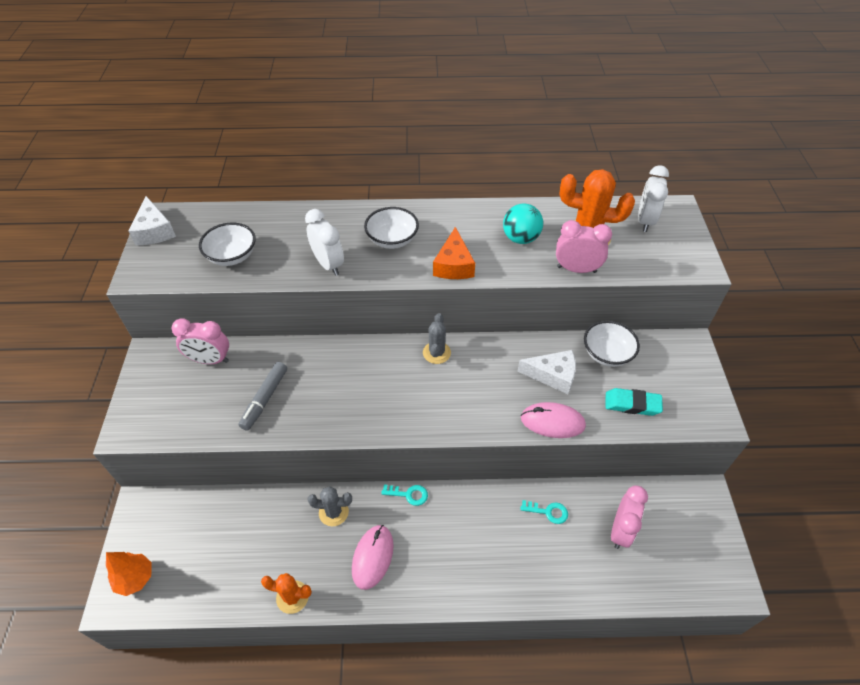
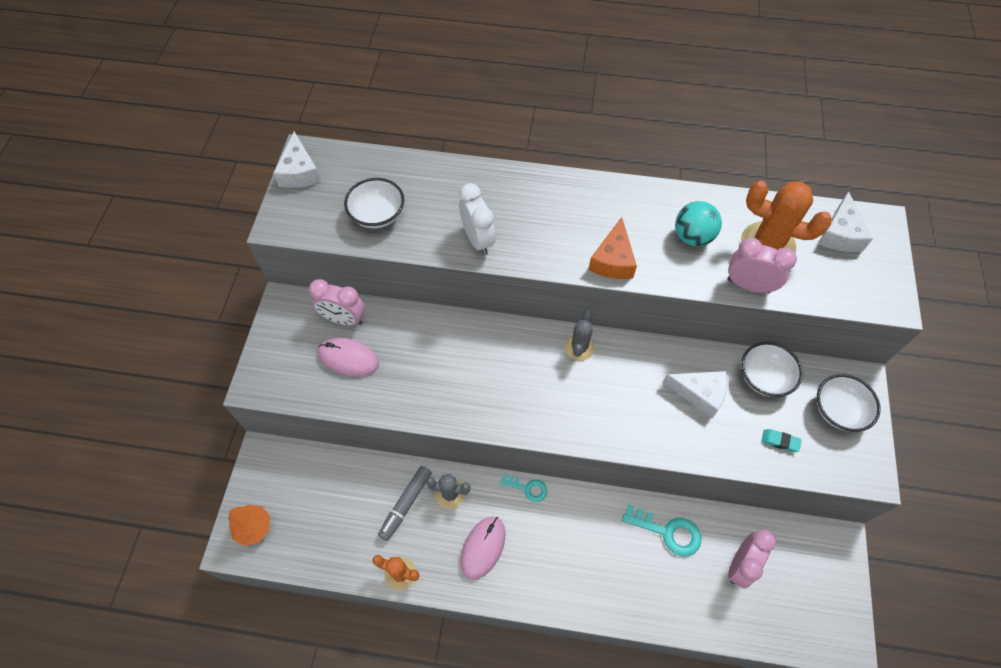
camera: 10 degrees right, 10 degrees up
(265, 399) = (395, 372): grey marker -> grey marker (406, 504)
(392, 240) = (550, 218): white bowl -> white bowl (838, 410)
(548, 512) = (668, 532): turquoise key -> turquoise key, size x1.62
(552, 422) = (689, 447): pink mouse -> pink mouse (348, 358)
(632, 404) = (780, 441): turquoise eraser -> turquoise eraser, size x0.62
(645, 221) = (840, 234): white clock -> white cheese

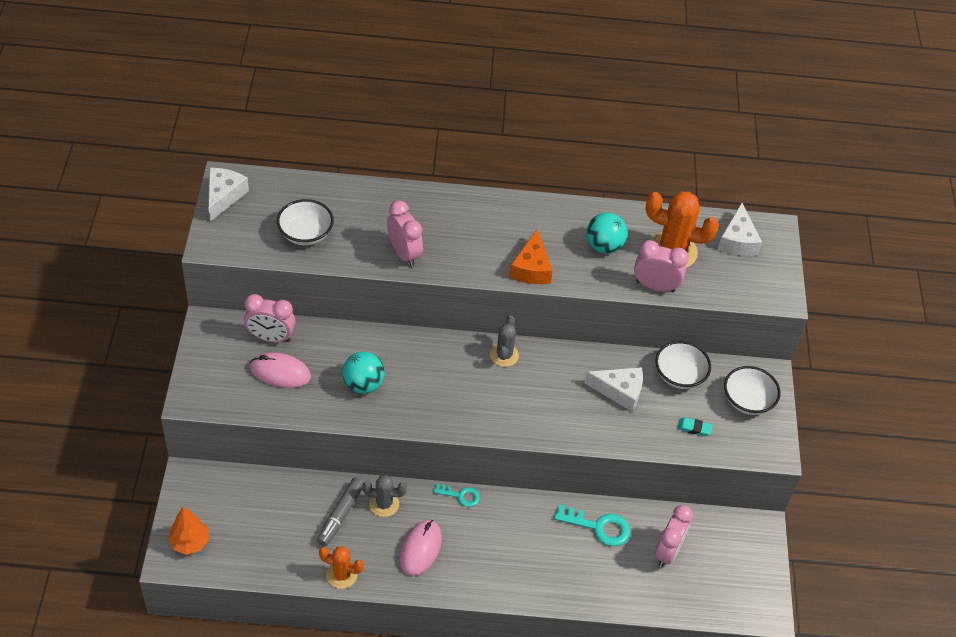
camera: 10 degrees left, 10 degrees down
(299, 172) = (224, 196): white cheese -> white cheese turned 150 degrees counterclockwise
(431, 375) = (363, 384): none -> turquoise ball
(478, 239) = (404, 253): white clock -> pink clock

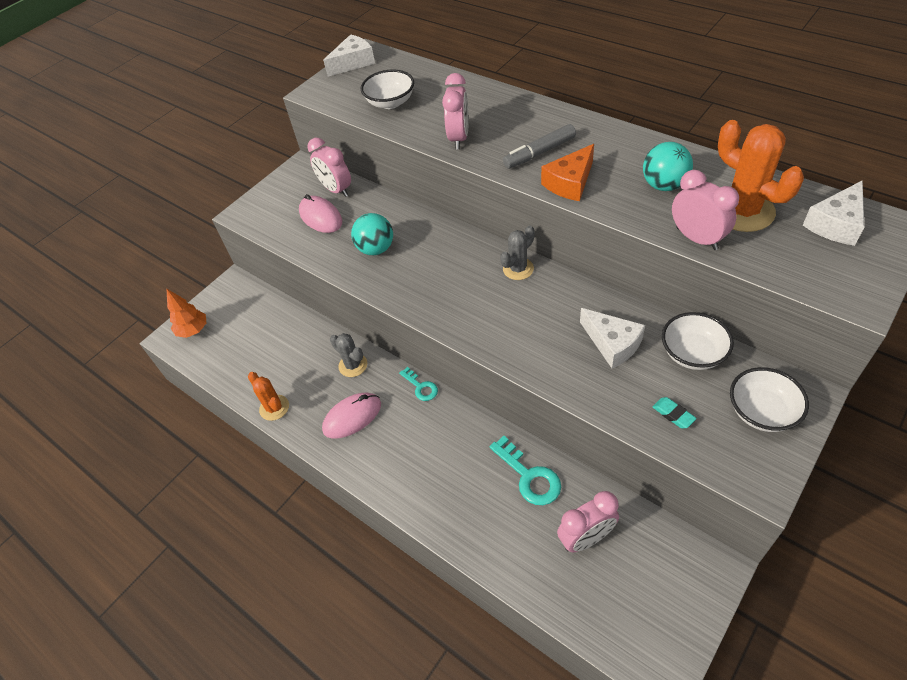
camera: 45 degrees right, 0 degrees up
(340, 515) = (313, 359): grey marker -> grey marker (539, 153)

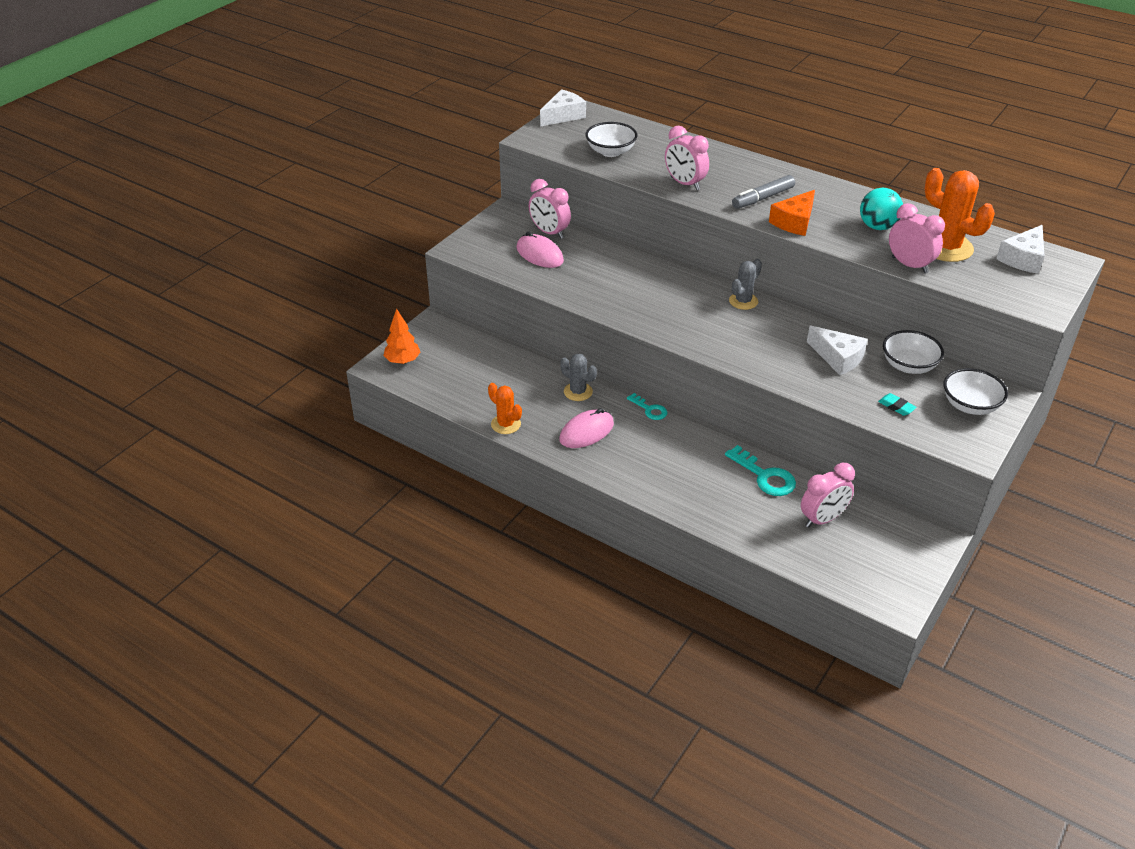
camera: 10 degrees left, 10 degrees down
(376, 249) = (602, 282): turquoise ball -> none
(459, 138) = (685, 183): pink clock -> pink clock turned 135 degrees clockwise

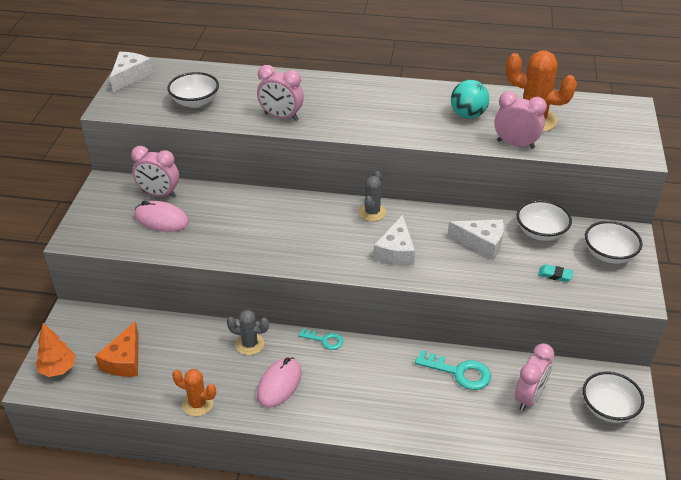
camera: 25 degrees left, 0 degrees up
(763, 198) = (357, 113): grey marker -> none
(794, 222) = (398, 129): orange cheese -> orange cheese (124, 360)
(900, 555) = (608, 408): none -> white bowl
(1023, 258) = (595, 113): white cheese -> white cheese (396, 251)

